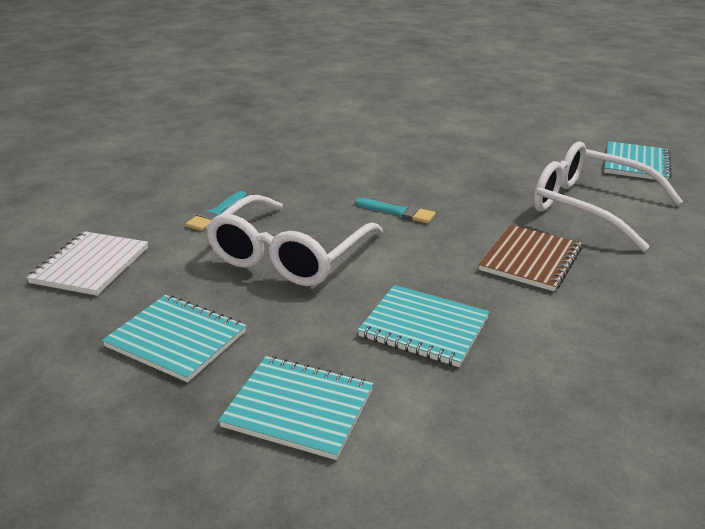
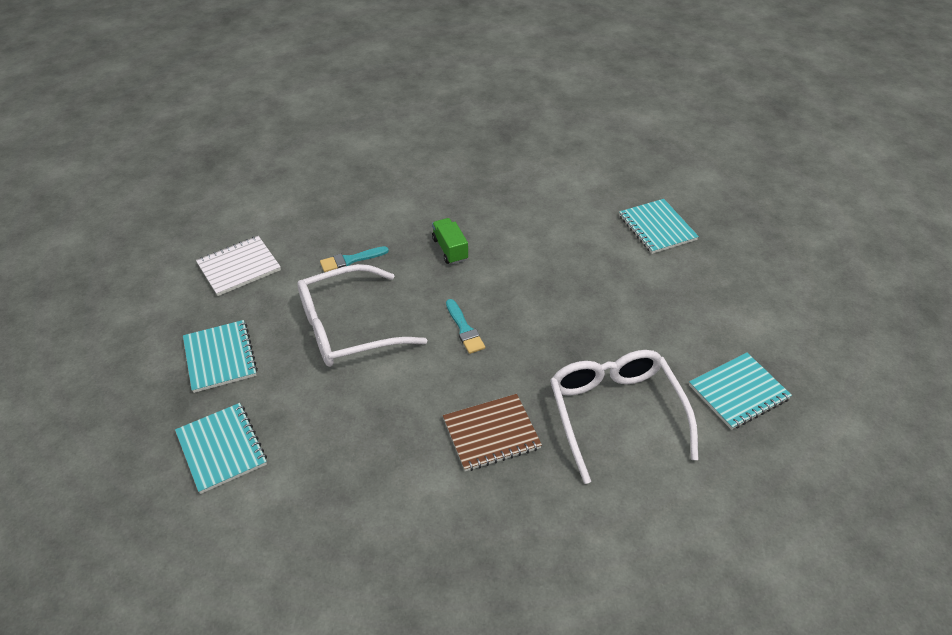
camera: 40 degrees right, 15 degrees up
(303, 174) = (450, 249): none -> green truck
(424, 327) = (349, 441): turquoise notebook -> turquoise notebook (657, 228)

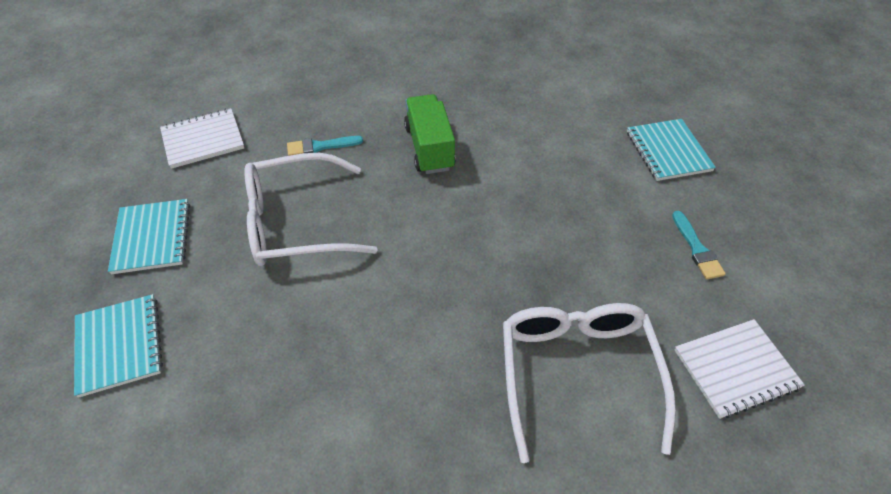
camera: 10 degrees right, 5 degrees up
(450, 249) = (429, 148): green truck -> green truck, size x1.51
(464, 329) = (423, 242): turquoise brush -> turquoise brush (697, 248)
(491, 434) = (423, 376): brown notebook -> none
(738, 392) = (735, 369): turquoise notebook -> white notebook

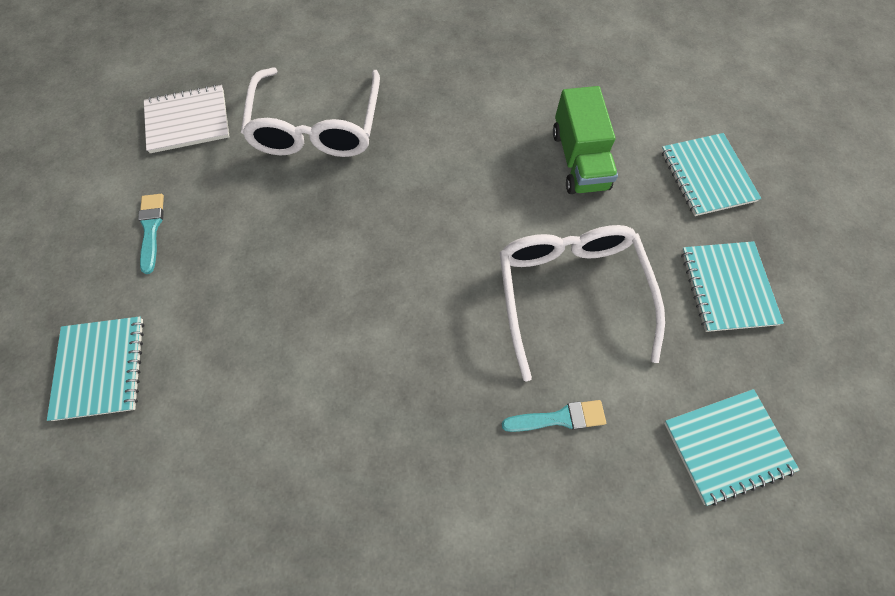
camera: 175 degrees left, 15 degrees up
(203, 140) = (727, 446): white notebook -> turquoise notebook
(297, 222) = (571, 294): white glasses -> white glasses turned 90 degrees counterclockwise
(429, 148) = (411, 402): green truck -> green truck (579, 160)

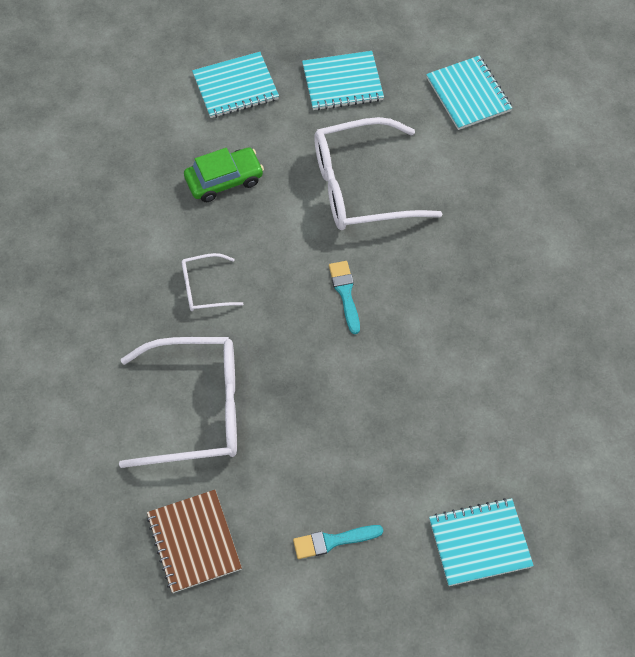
camera: 95 degrees left, 5 degrees down
(188, 121) = (194, 542): white notebook -> brown notebook
(447, 138) = (205, 288): none -> white glasses
(559, 418) = (465, 194): turquoise brush -> turquoise brush (345, 293)
(579, 160) = (224, 180): green truck -> green car

